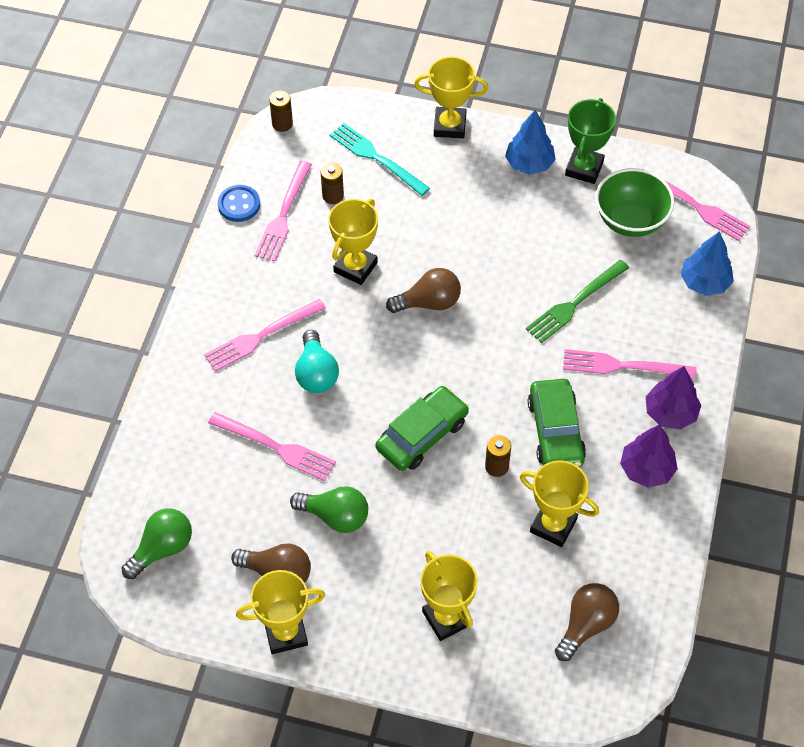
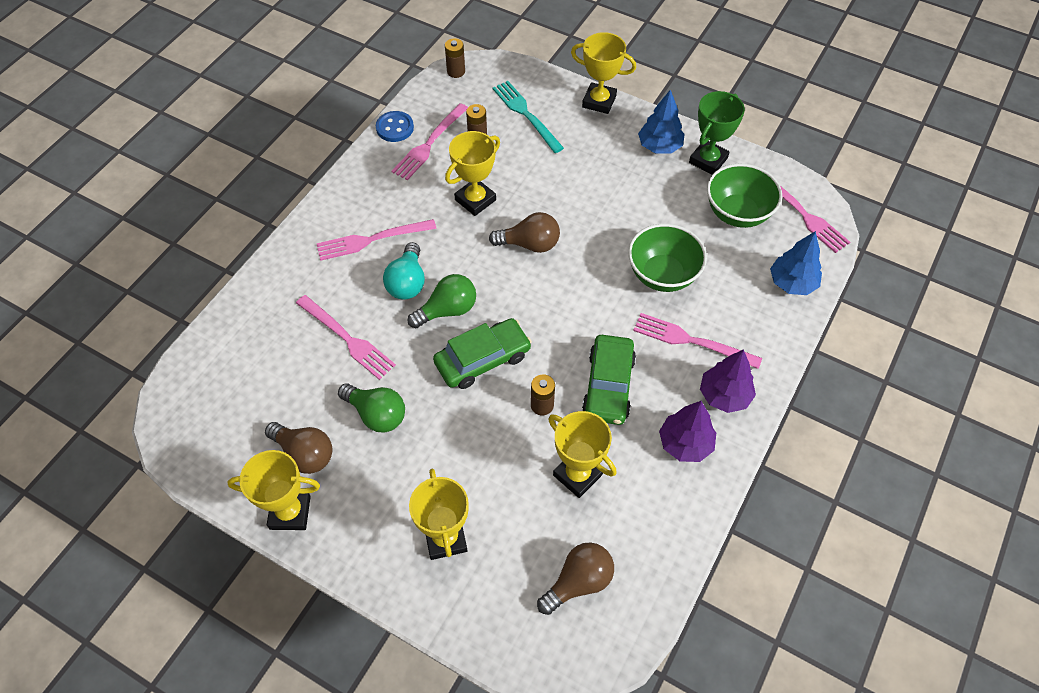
camera: 15 degrees right, 0 degrees up
(162, 549) = (212, 405): green light bulb -> green light bulb (447, 310)
(574, 304) = (662, 275): green fork -> green bowl

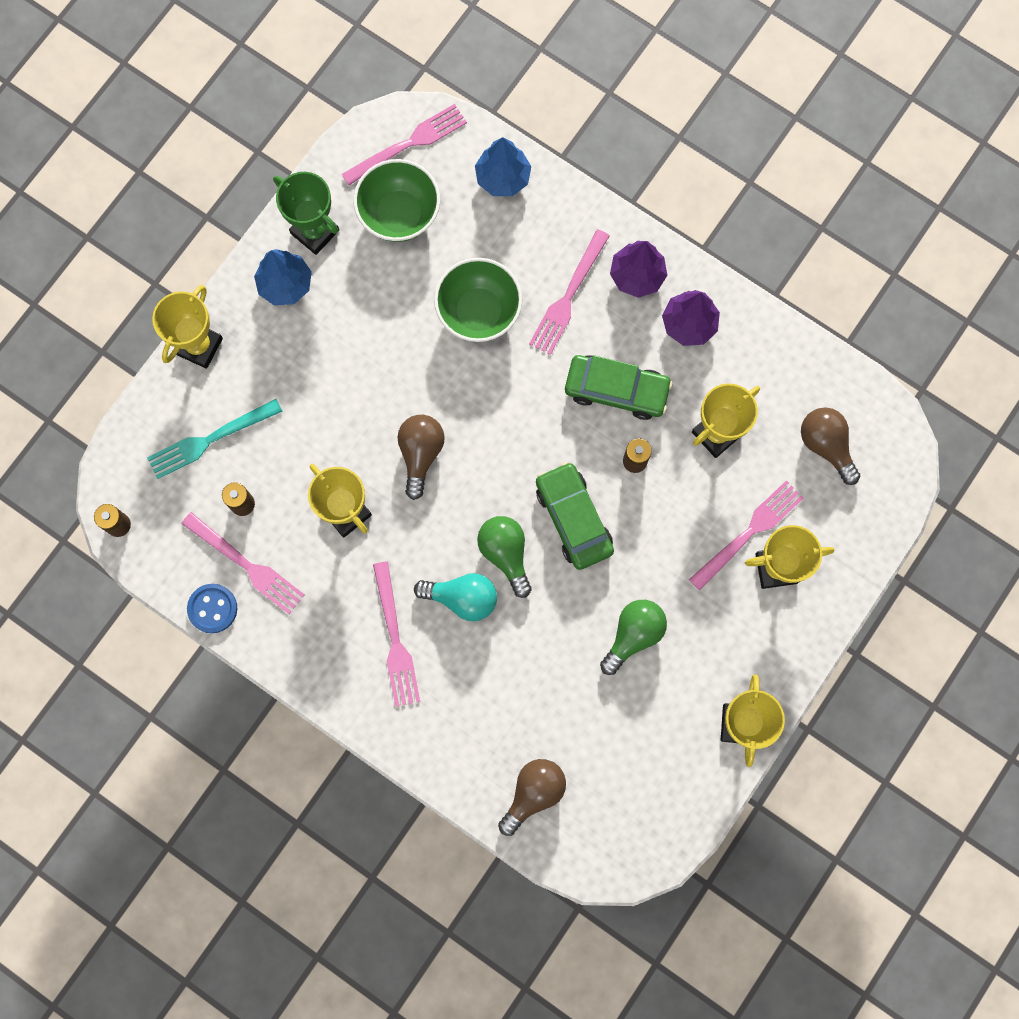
camera: 85 degrees left, 20 degrees up
(304, 454) = (675, 711): brown light bulb -> brown light bulb (533, 793)
(348, 339) = (535, 667): pink fork -> pink fork (750, 531)

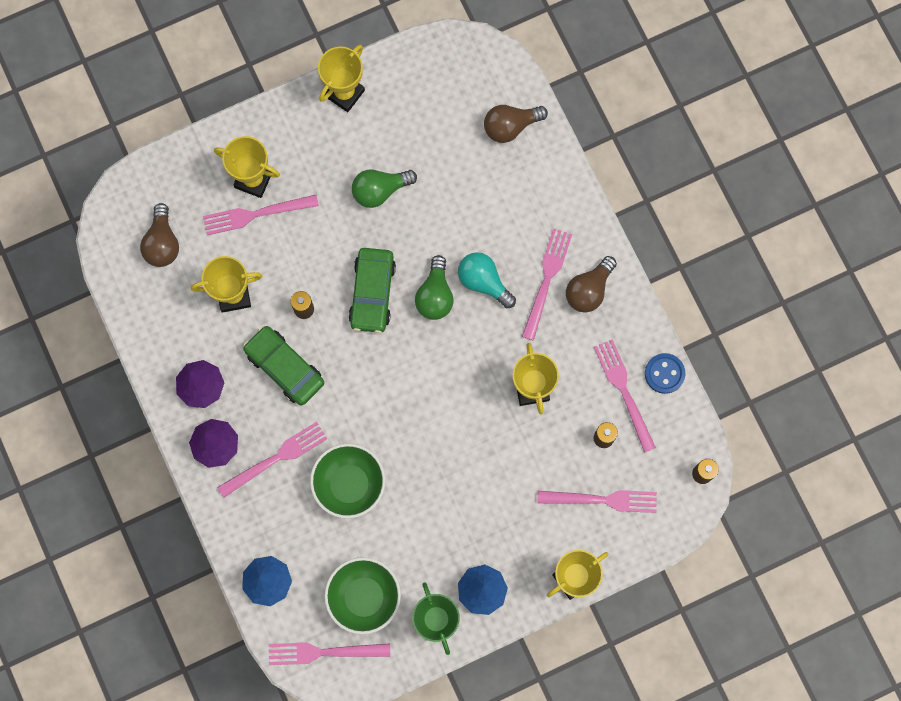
camera: 150 degrees left, 0 degrees up
(209, 440) = (603, 500): turquoise fork -> pink fork
(420, 454) = (454, 401): brown light bulb -> brown light bulb (589, 290)

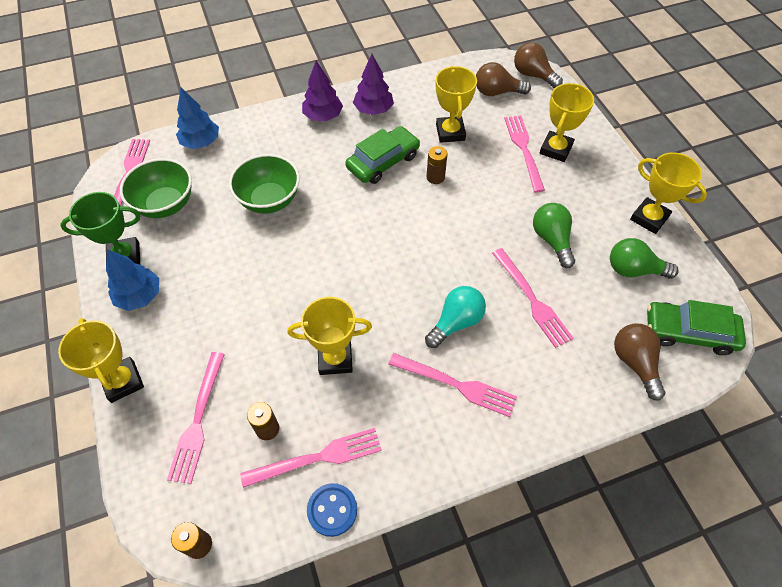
camera: 95 degrees right, 20 degrees down
(277, 457) = (304, 153): pink fork -> pink fork (532, 300)
(372, 293) = (448, 227): green car -> green car (689, 332)
(435, 295) = (443, 278): green light bulb -> green light bulb (633, 270)
(589, 290) = (442, 429): brown light bulb -> brown light bulb (533, 75)

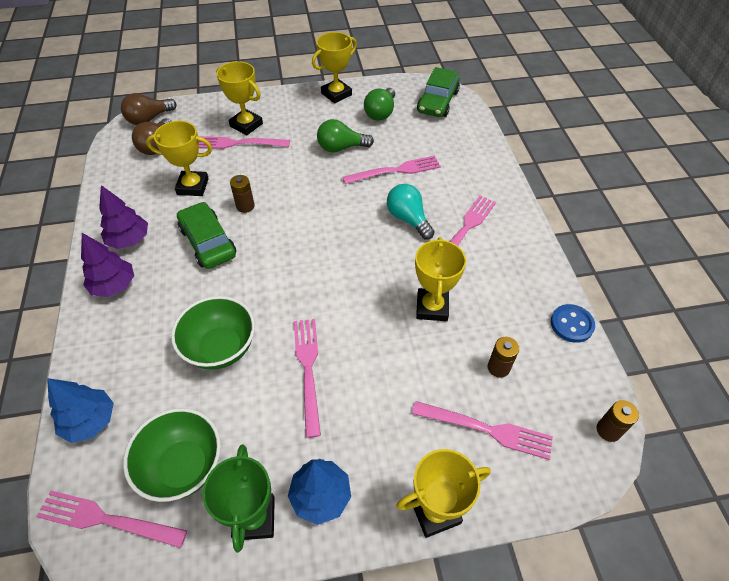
camera: 80 degrees left, 5 degrees down
(319, 457) = (526, 329): pink fork -> pink fork (308, 368)
(634, 363) = (458, 131): brown light bulb -> none

